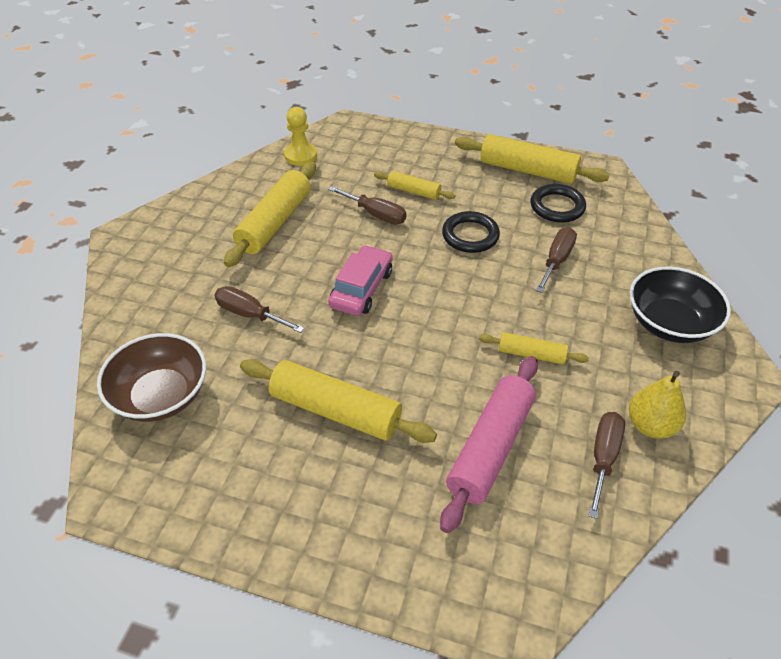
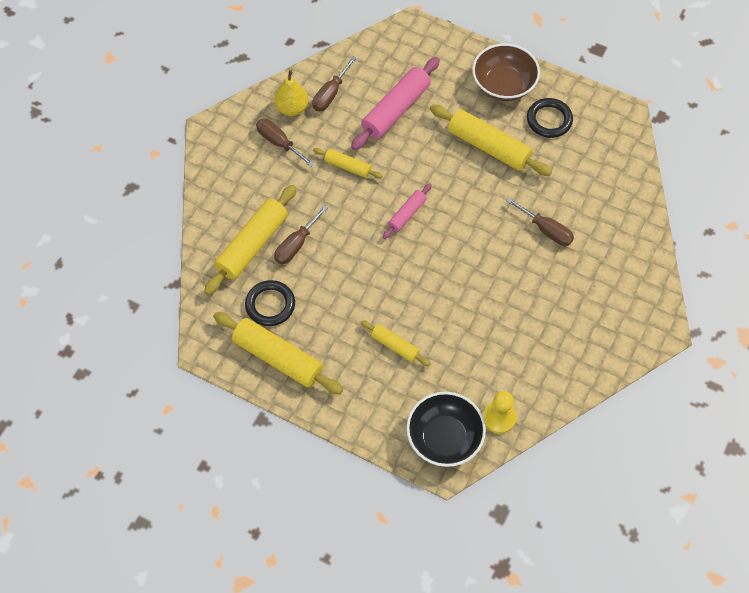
camera: 170 degrees left, 15 degrees up
(161, 395) = (604, 174): brown bowl -> brown bowl (503, 85)
(274, 222) = (526, 325): yellow rolling pin -> yellow rolling pin (252, 245)
(362, 288) = (459, 241): pink car -> none
(376, 214) = (435, 321): brown screwdriver -> brown screwdriver (279, 142)
(433, 308) = (407, 214): none -> pink rolling pin
(470, 235) = (358, 283): black ring -> black ring (549, 120)
(669, 323) = (239, 176): black bowl -> black bowl (444, 437)

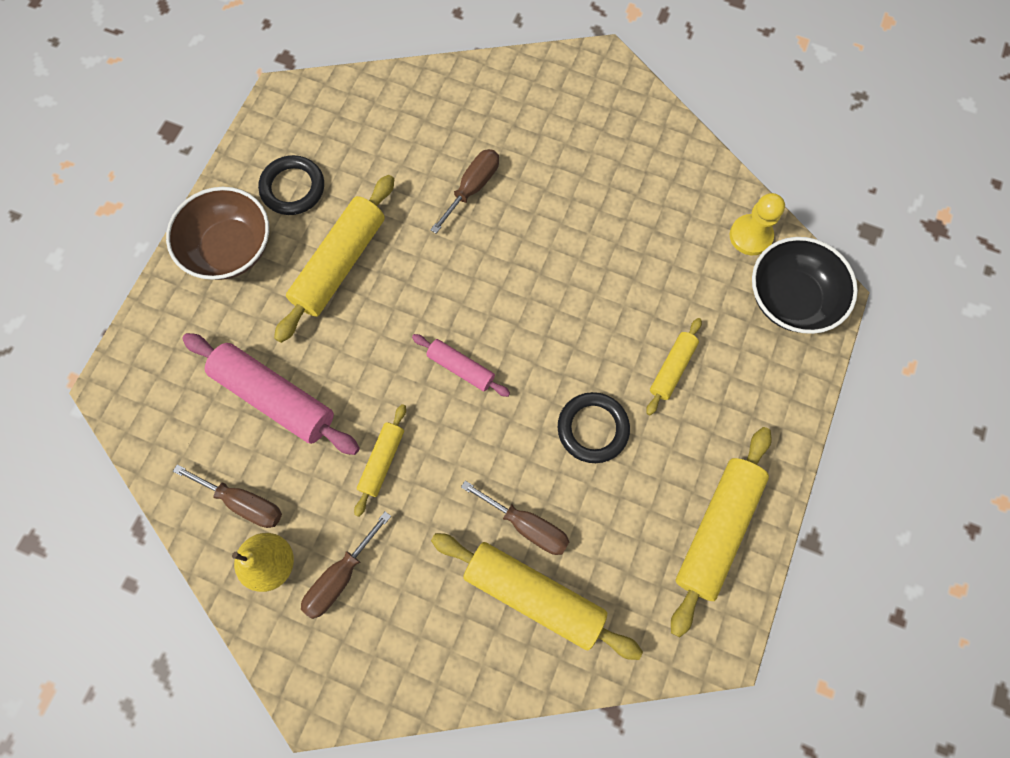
camera: 95 degrees left, 10 degrees up
(270, 305) = (633, 552): black ring -> black ring (593, 428)

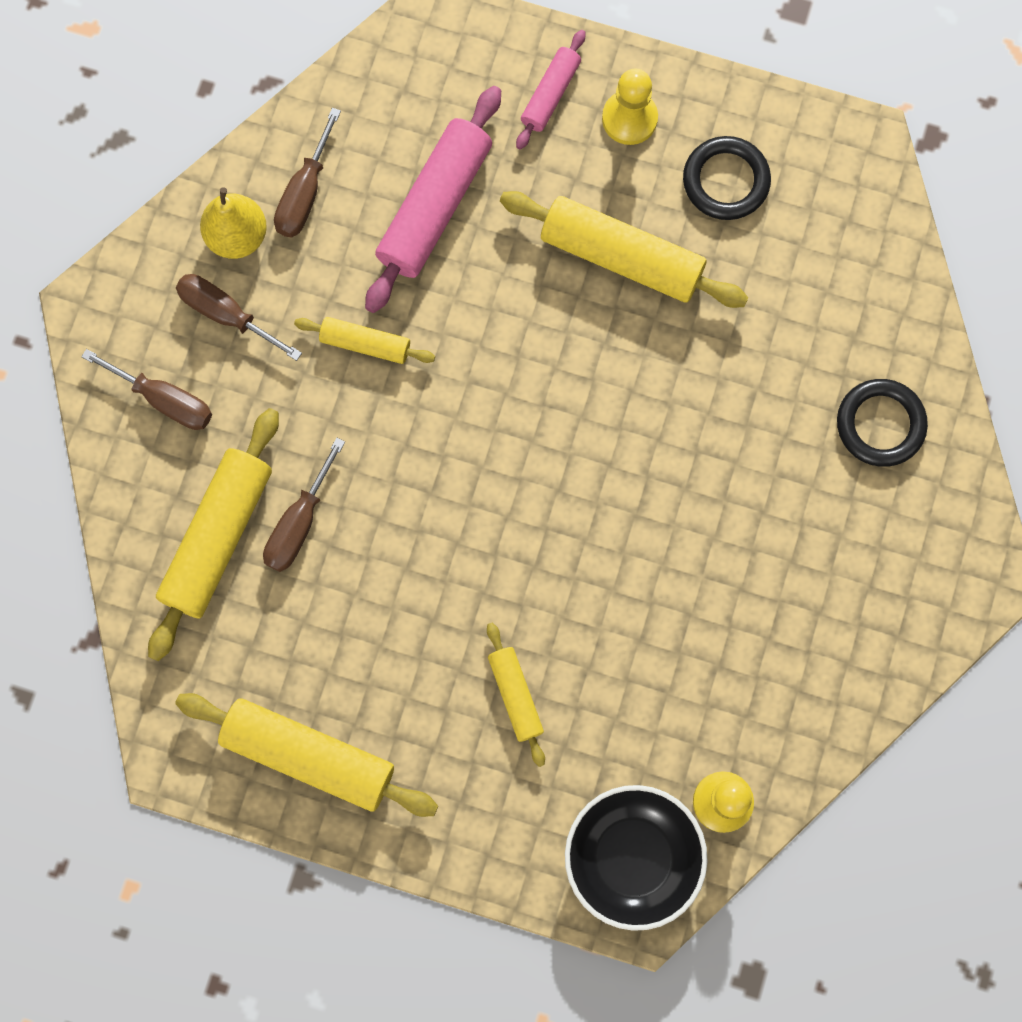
camera: 85 degrees right, 5 degrees up
(230, 248) = (629, 118): brown bowl -> yellow pawn
(461, 368) = (493, 425): pink rolling pin -> pink rolling pin (550, 94)
(472, 188) = (753, 414): brown screwdriver -> brown screwdriver (165, 400)
(593, 428) = (426, 596): black ring -> black ring (880, 424)
(672, 368) = (515, 695): yellow rolling pin -> yellow rolling pin turned 45 degrees clockwise

